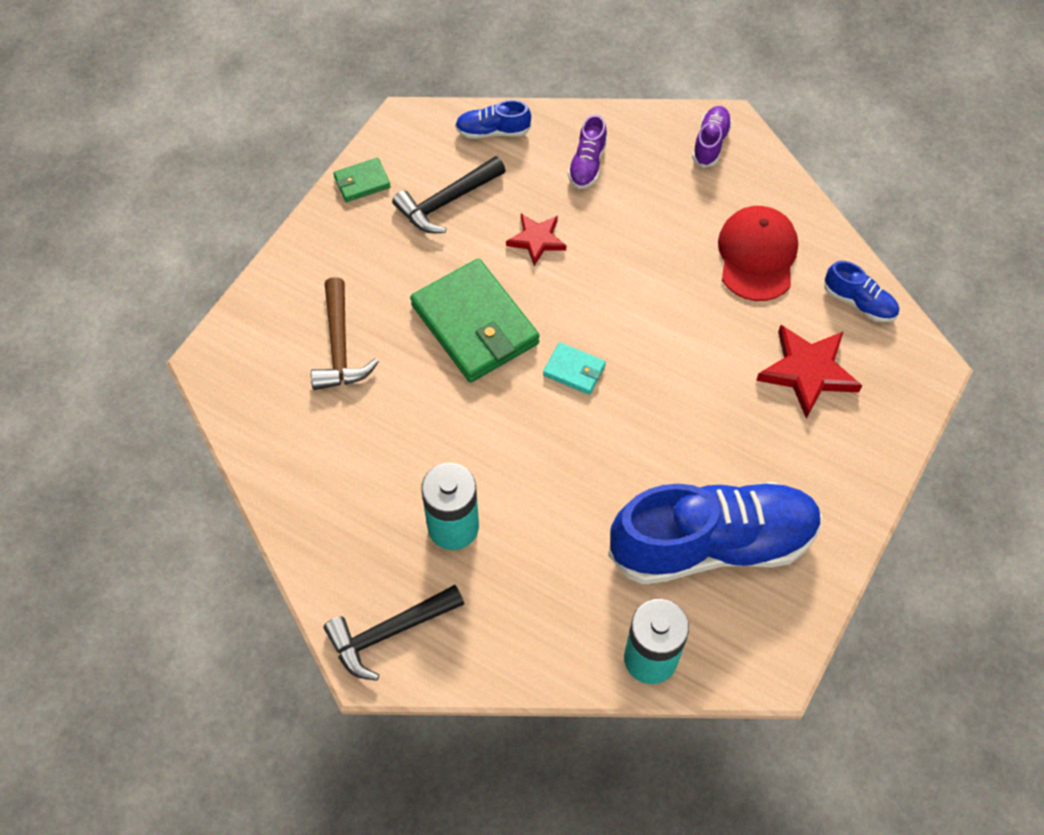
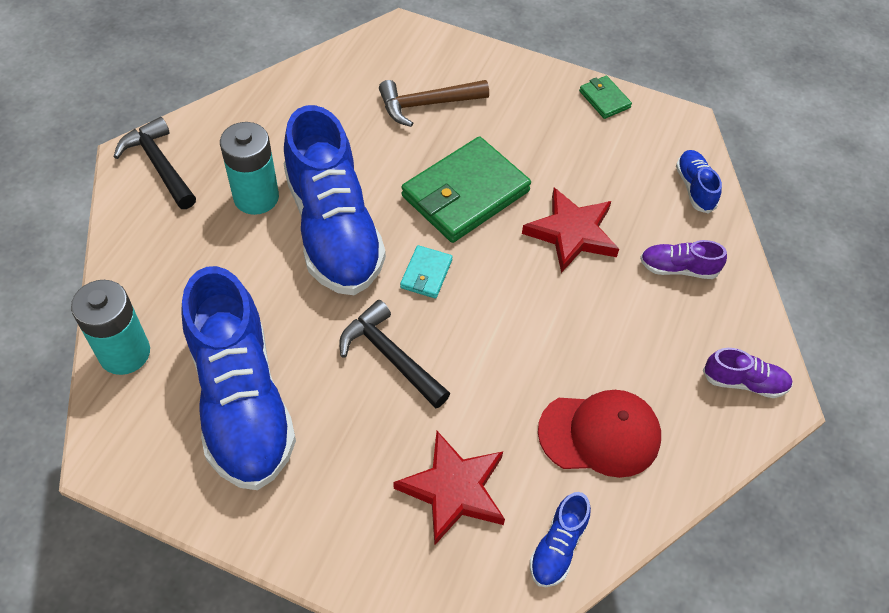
camera: 80 degrees right, 5 degrees down
(446, 202) = (599, 161): black hammer -> black hammer (390, 356)
(507, 451) = (333, 229): none -> blue shoe
(536, 240) = (572, 233): red star -> red star, size x1.60

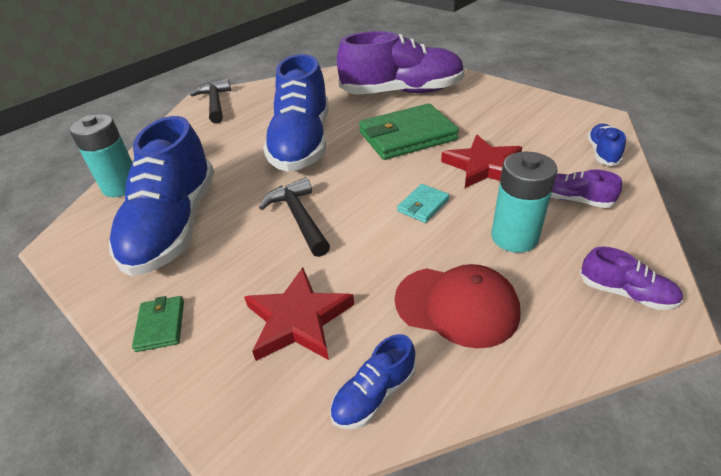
camera: 25 degrees right, 15 degrees down
(256, 197) = (262, 123): turquoise battery -> turquoise battery (514, 237)
(426, 274) = (354, 174): turquoise wallet -> turquoise wallet (423, 205)
(427, 104) = (402, 92): brown hammer -> purple shoe
(604, 99) = (537, 100): green wallet -> green wallet (161, 325)

